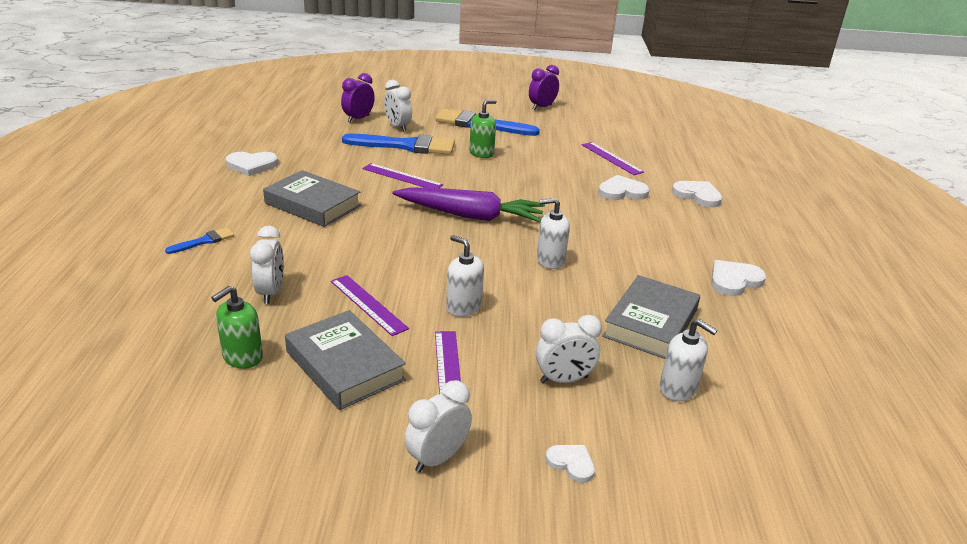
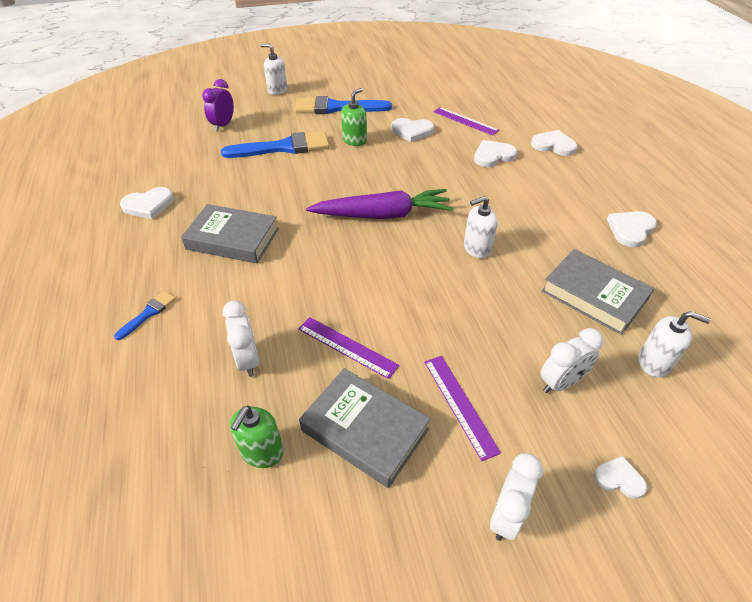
camera: 15 degrees left, 15 degrees up
(398, 127) = (264, 127): white clock -> none
(402, 177) = (298, 185): purple ruler -> none
(463, 307) = (433, 324): white soap dispenser -> white soap dispenser (277, 90)
(542, 107) = (378, 77): purple clock -> none
(547, 156) = (412, 131): none -> white heart
(650, 323) = (593, 295): grey book -> grey book turned 60 degrees counterclockwise

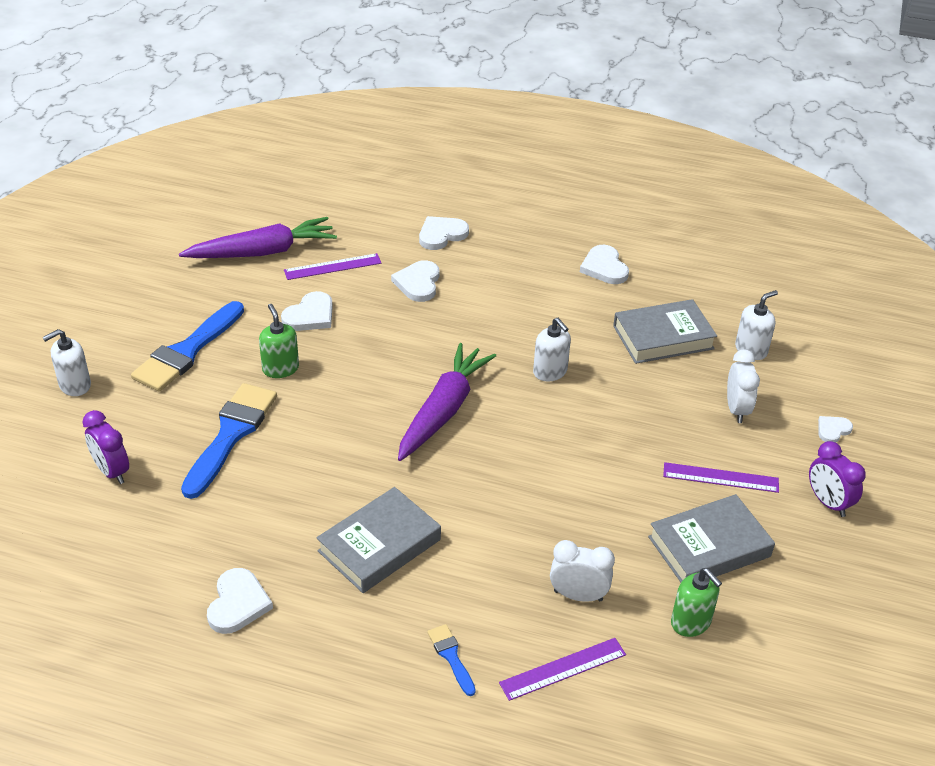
camera: 60 degrees left, 5 degrees down
(347, 346) = (610, 518): purple ruler -> purple ruler (563, 668)
(446, 95) = (263, 252): none -> purple carrot
(476, 248) = (550, 372): white soap dispenser -> white soap dispenser turned 45 degrees counterclockwise
(506, 515) = (828, 503): white clock -> purple clock

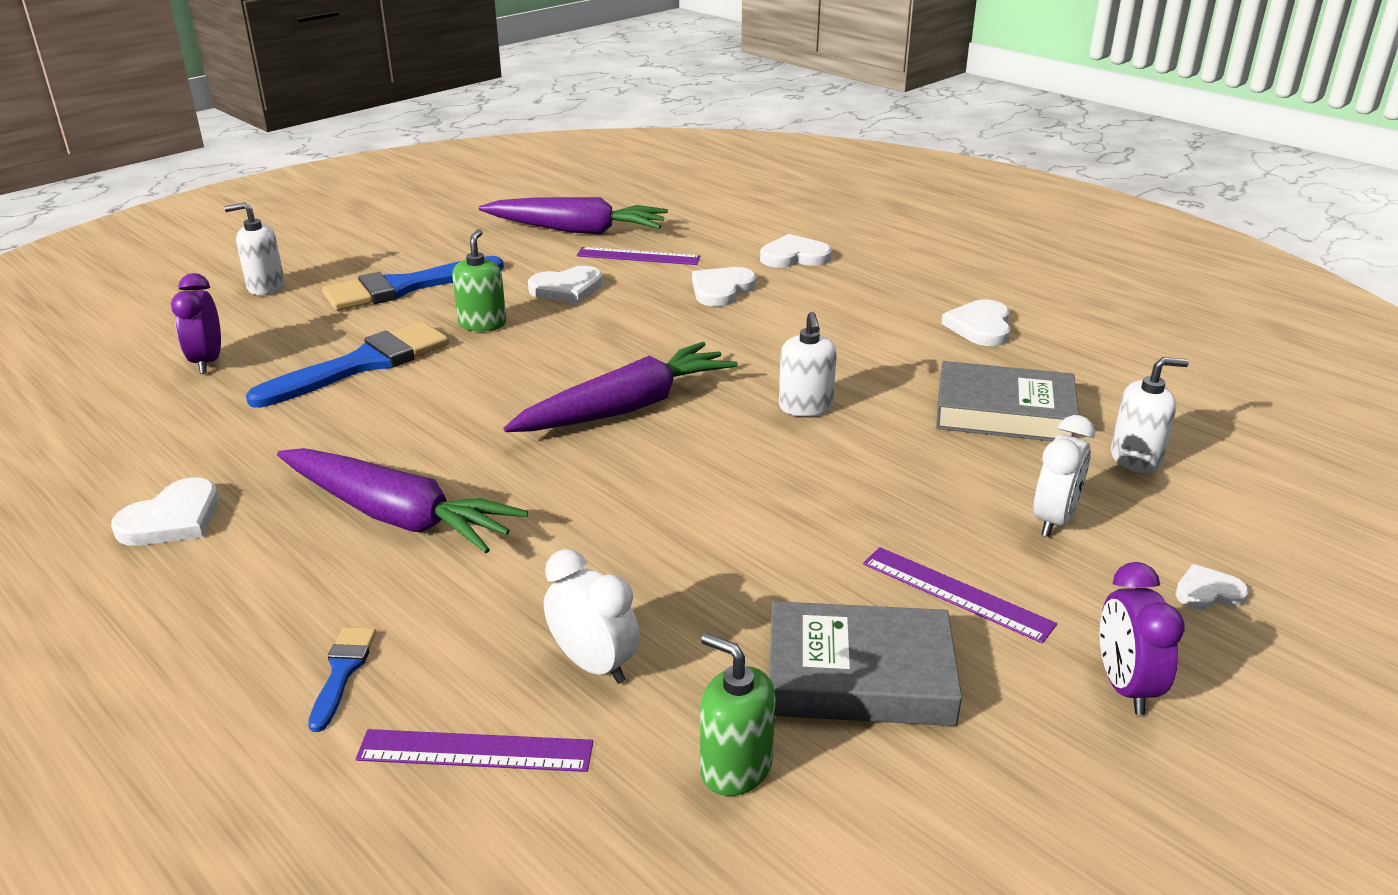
camera: 30 degrees right, 10 degrees down
(379, 545) = (397, 516): grey book -> purple carrot
(691, 622) = (735, 768): green soap dispenser -> green soap dispenser turned 135 degrees clockwise

